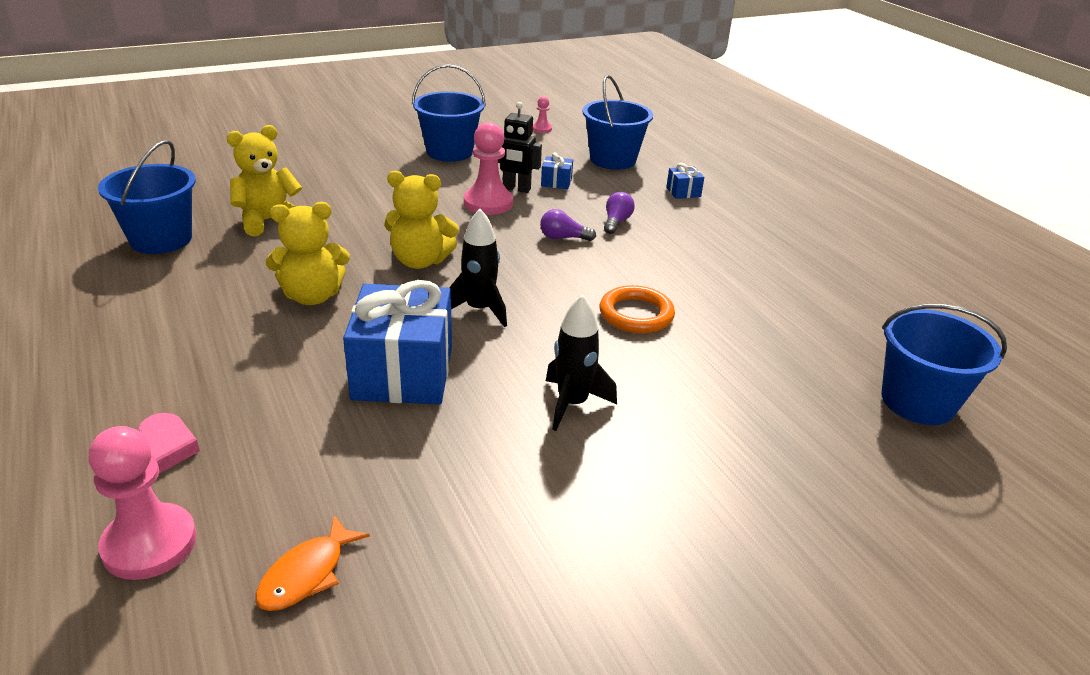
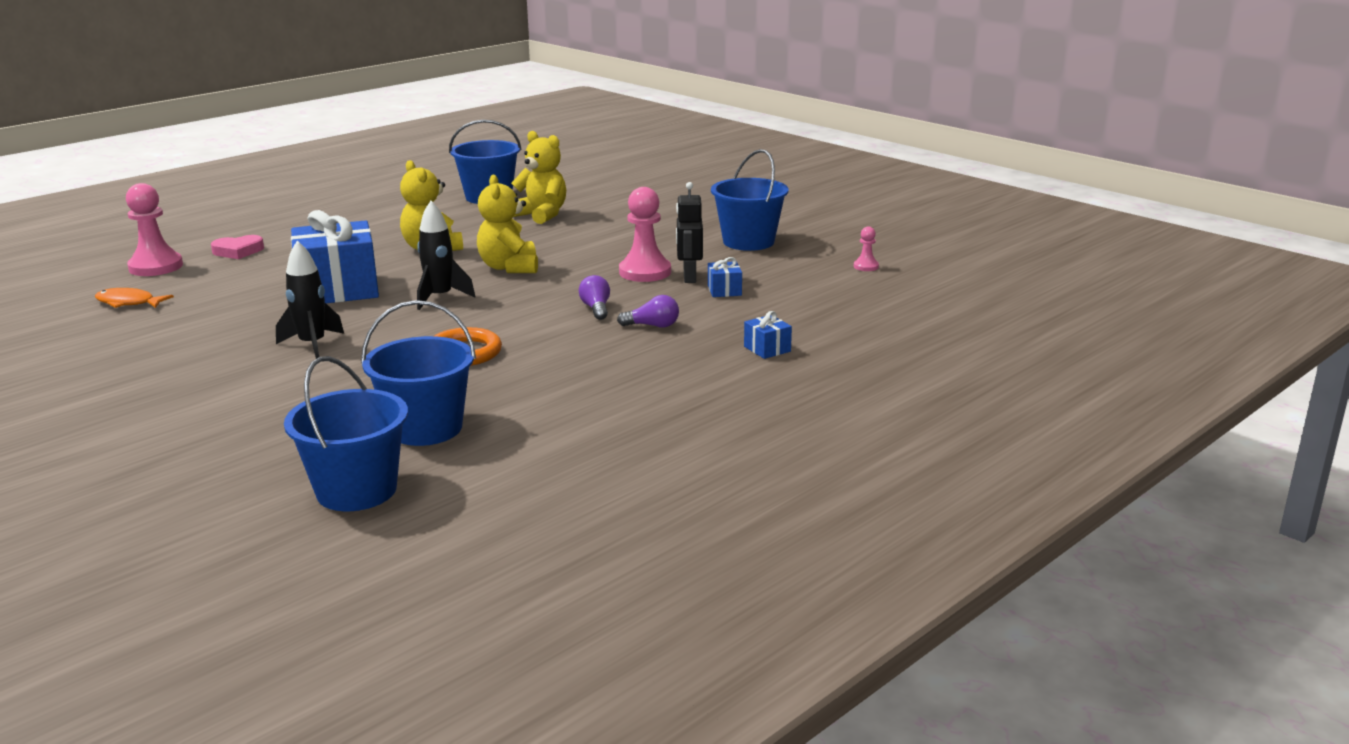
camera: 75 degrees right, 10 degrees down
(613, 160) = (820, 307): blue bucket -> blue bucket (426, 428)

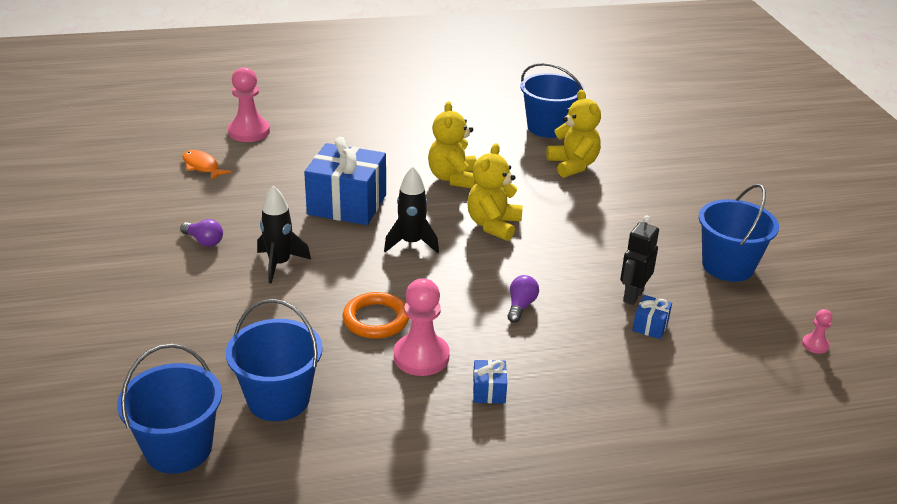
camera: 30 degrees right, 10 degrees up
(238, 251) = (315, 133): pink heart -> none
(645, 272) = (600, 273): pink pawn -> pink pawn (421, 357)
(652, 326) = (549, 348): purple light bulb -> purple light bulb (204, 241)
(767, 349) = (623, 423): blue gift -> blue gift (489, 391)

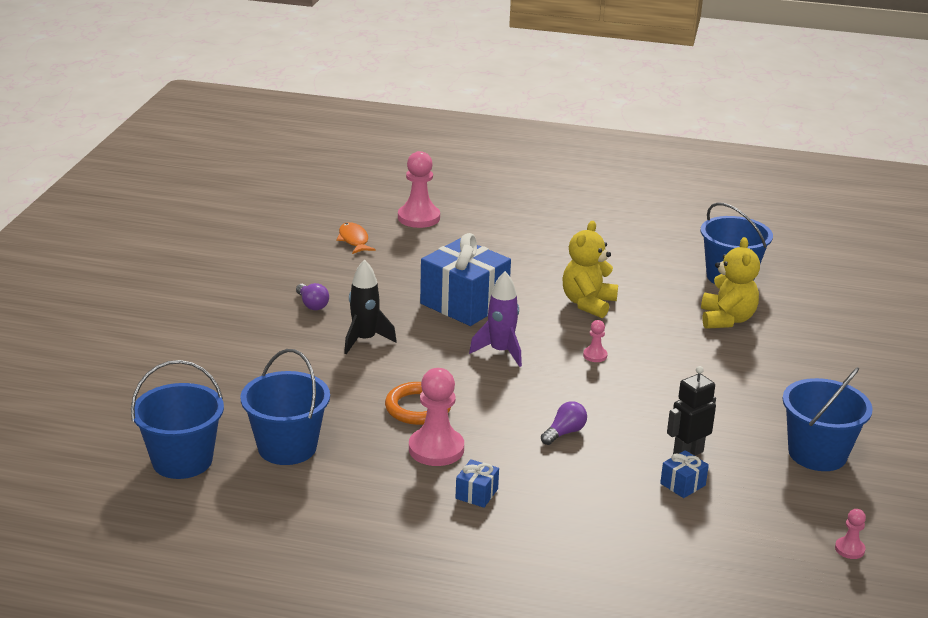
camera: 25 degrees right, 5 degrees down
(411, 243) = (500, 352): black rocket -> purple rocket
(493, 225) = (595, 355): yellow teddy bear -> pink pawn

